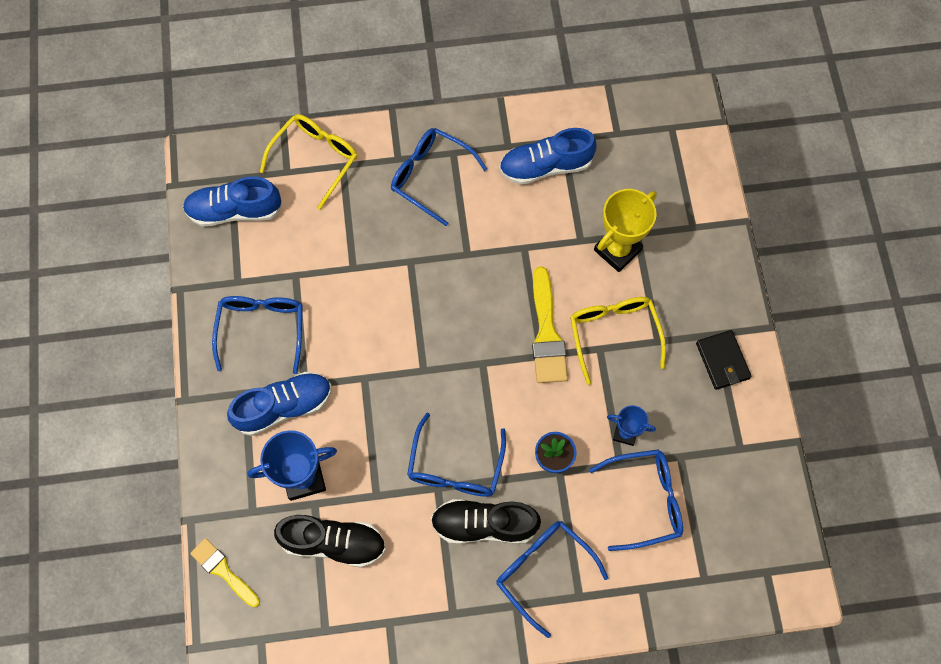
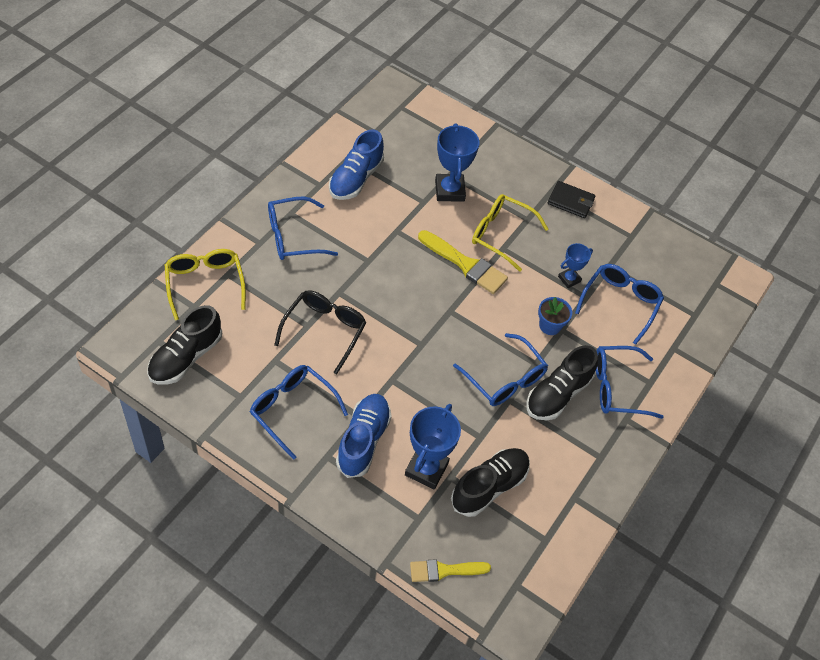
camera: 55 degrees left, 15 degrees down
(234, 211) = (185, 357): blue shoe -> black shoe
(361, 285) = (324, 330): none -> black glasses
(617, 250) = (449, 190): yellow trophy -> blue trophy

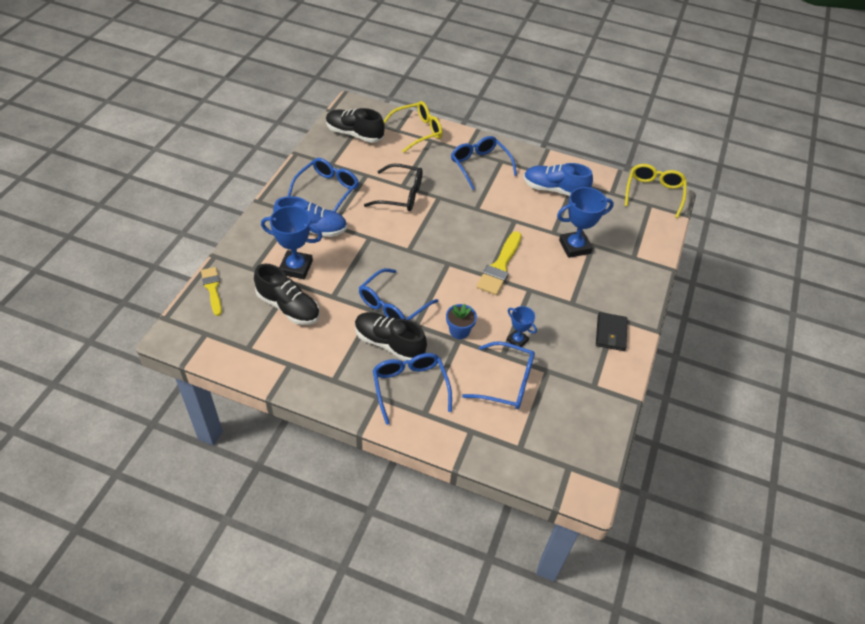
camera: 80 degrees right, 5 degrees down
(501, 234) = (544, 286): yellow glasses -> yellow glasses (653, 193)

